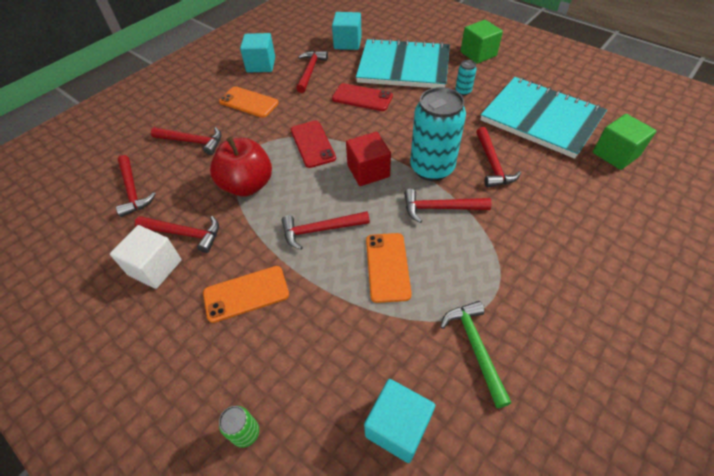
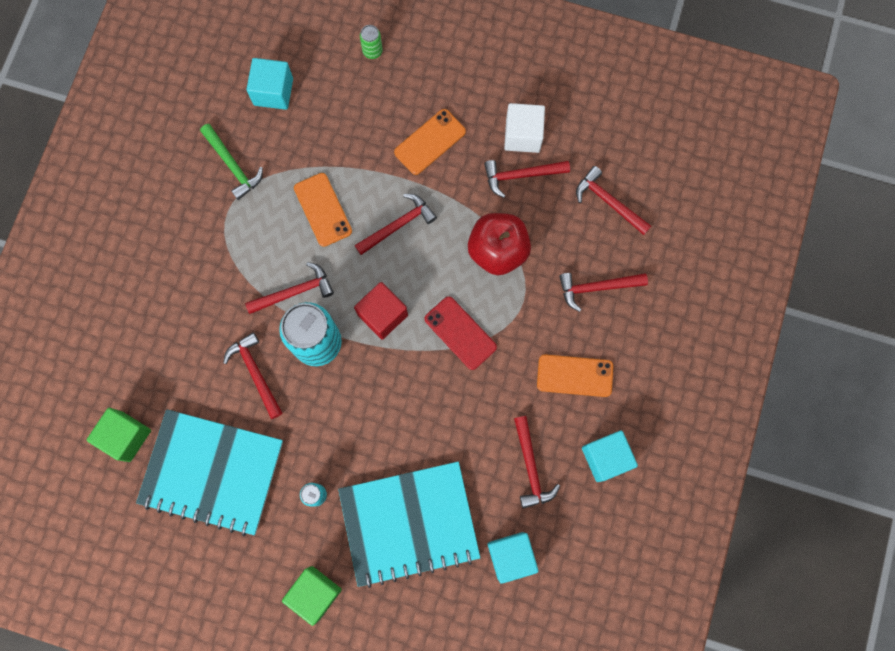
camera: 155 degrees right, 25 degrees up
(362, 97) = (438, 435): red phone -> none

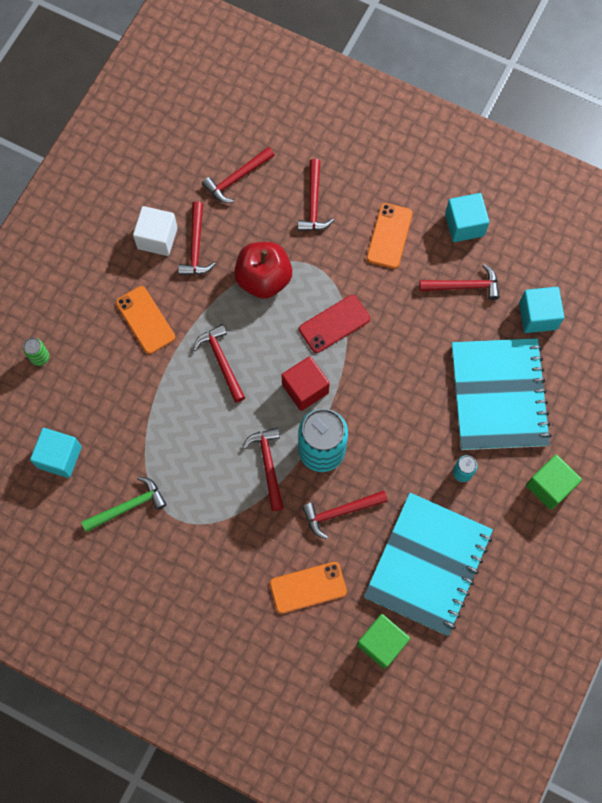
camera: 80 degrees left, 5 degrees down
(323, 209) = (192, 427): orange phone -> orange phone (308, 587)

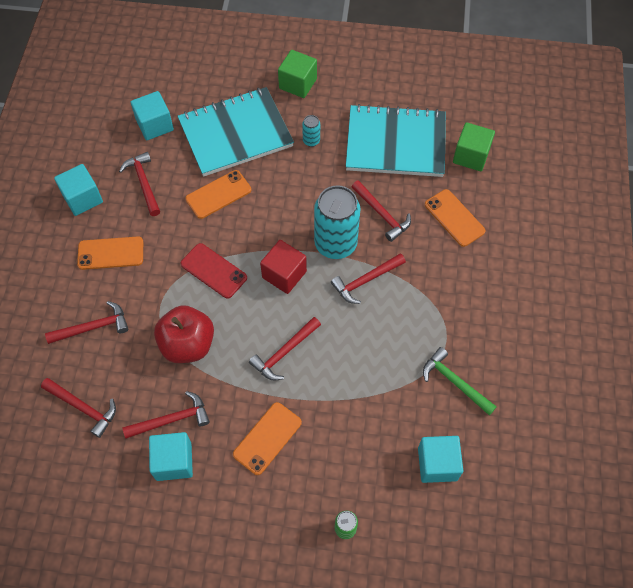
camera: 110 degrees left, 10 degrees down
(157, 238) = (173, 461): white cube -> turquoise cube
(424, 354) = (218, 194): none -> orange phone

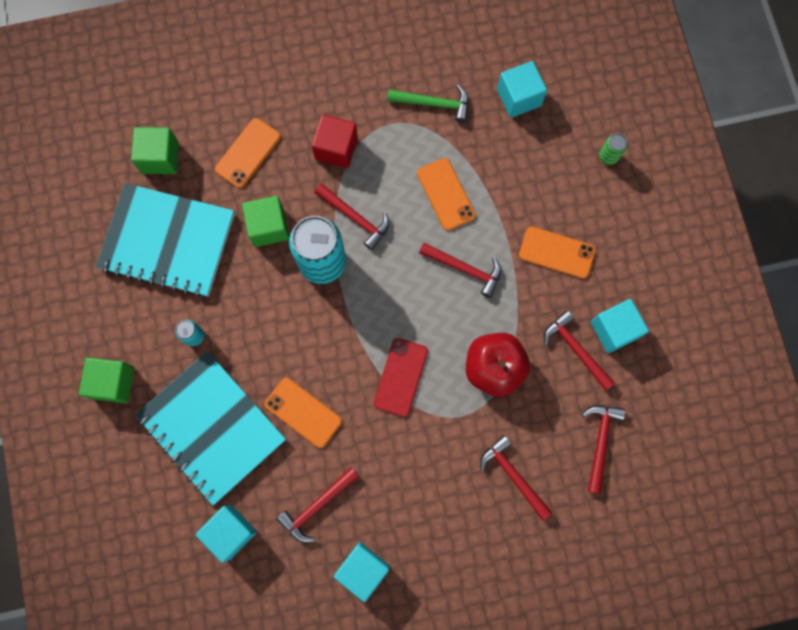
camera: 110 degrees left, 15 degrees up
(110, 253) = (421, 500): orange phone -> orange phone (446, 194)
(284, 274) = (378, 302): red cube -> red cube (336, 148)
(382, 214) = (268, 227): red hammer -> green cube
(395, 143) = (167, 242): turquoise notebook -> turquoise notebook turned 60 degrees counterclockwise
(454, 382) = (434, 104): green hammer -> green hammer turned 105 degrees counterclockwise

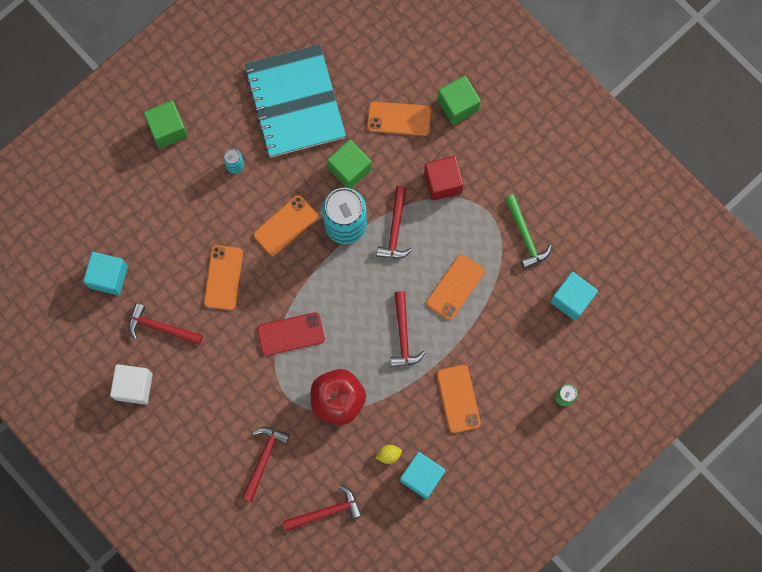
camera: 60 degrees right, 0 degrees up
(160, 158) = (356, 57): green cube -> green cube (457, 105)
(211, 428) = (175, 219): turquoise notebook -> none
(287, 320) = (285, 225): none -> orange phone
(363, 569) = (134, 386): turquoise cube -> white cube
(575, 349) = (388, 455): red hammer -> yellow lemon

